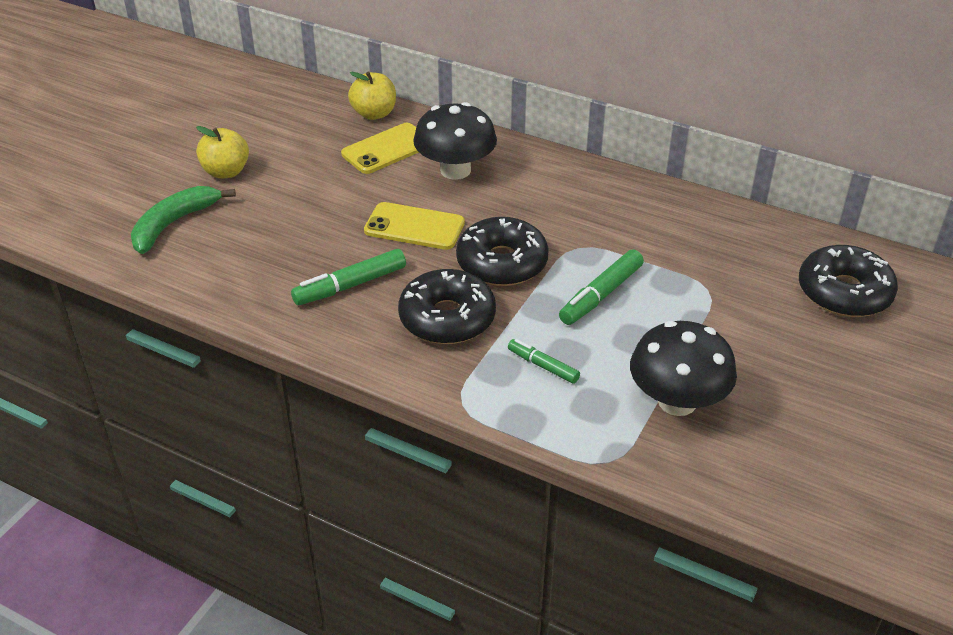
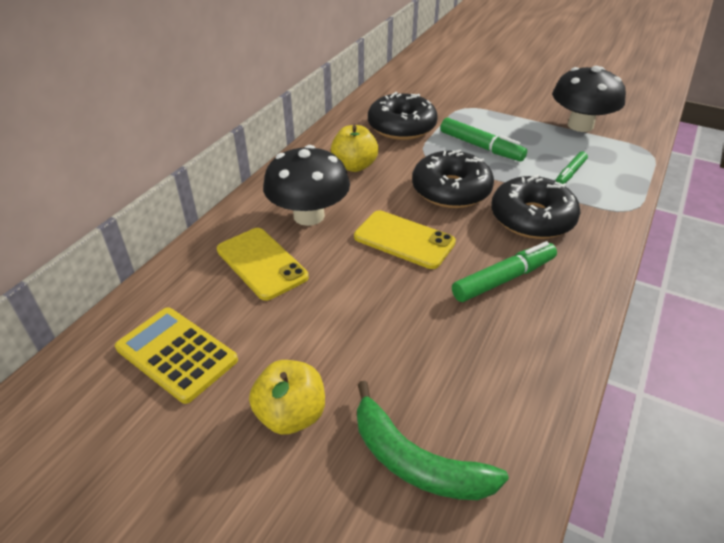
camera: 90 degrees left, 0 degrees up
(291, 121) = (176, 354): none -> yellow calculator
(350, 285) = (504, 279): green marker -> green marker turned 90 degrees counterclockwise
(374, 114) = (183, 277): yellow apple -> yellow apple (354, 166)
(414, 227) = (404, 240): yellow phone -> yellow phone turned 75 degrees counterclockwise
(844, 292) = (456, 68): black donut -> black donut (401, 127)

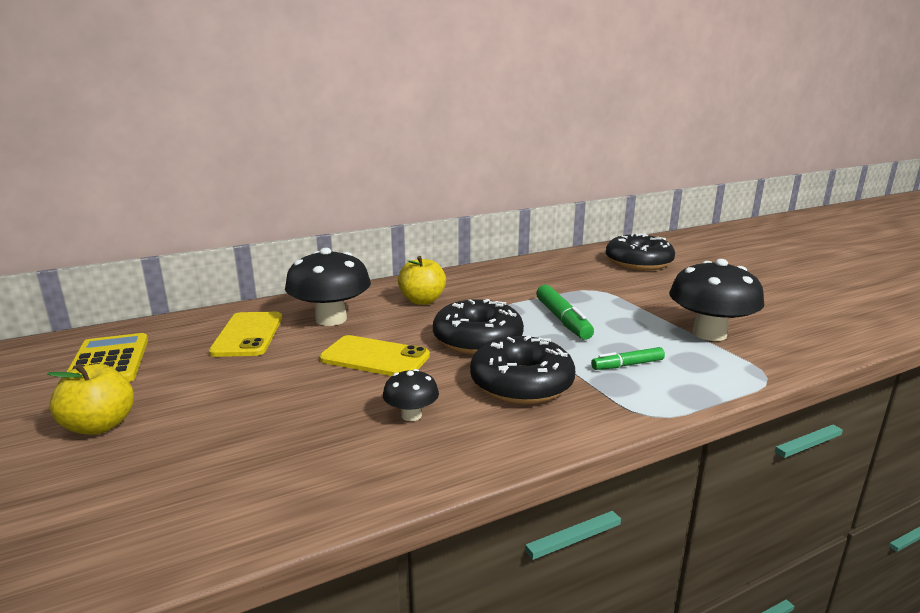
camera: 35 degrees right, 20 degrees down
(401, 127) = (510, 288): black donut -> black donut (638, 262)
(404, 240) = (375, 357): yellow phone -> yellow phone turned 45 degrees counterclockwise
(415, 461) = (113, 498): green banana -> none
(504, 279) = (411, 415): green marker -> black mushroom

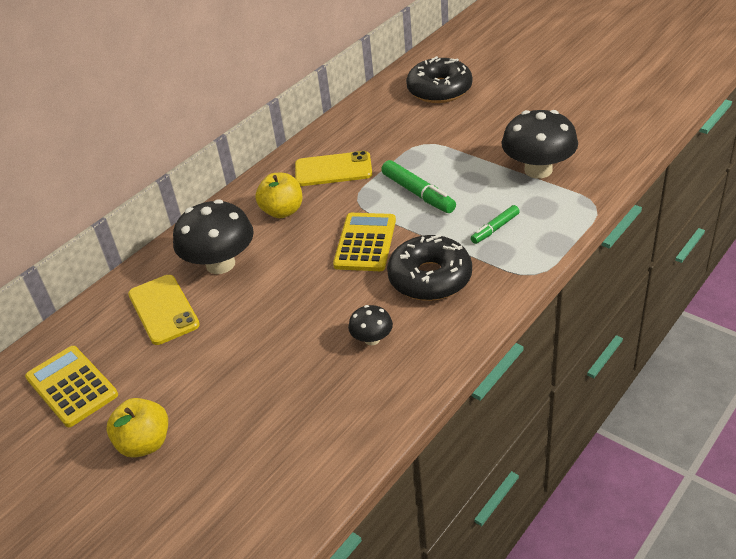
camera: 20 degrees left, 20 degrees up
(375, 357) = (297, 294): yellow phone -> yellow phone (333, 170)
(477, 340) = (365, 243): black donut -> yellow calculator

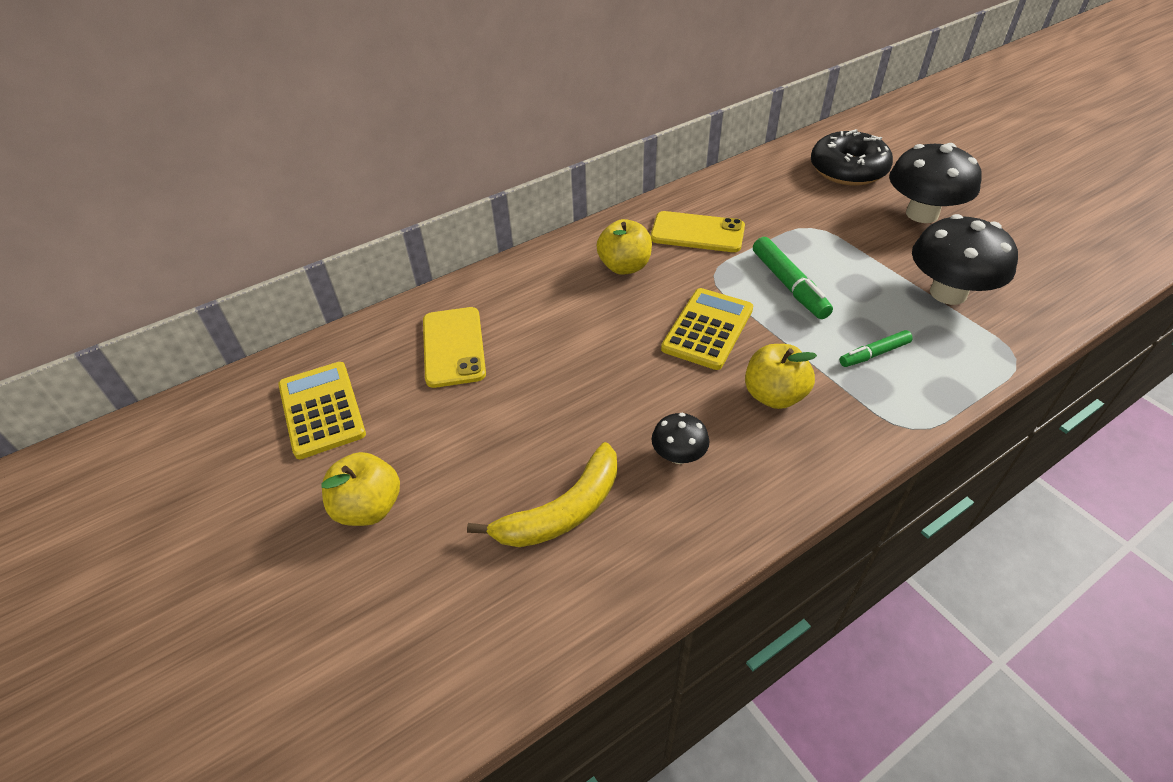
camera: 15 degrees right, 5 degrees up
(220, 264) = (534, 310): black mushroom -> black mushroom (922, 214)
(298, 401) = (562, 511): none -> yellow banana
(430, 278) = (774, 395): black donut -> yellow apple

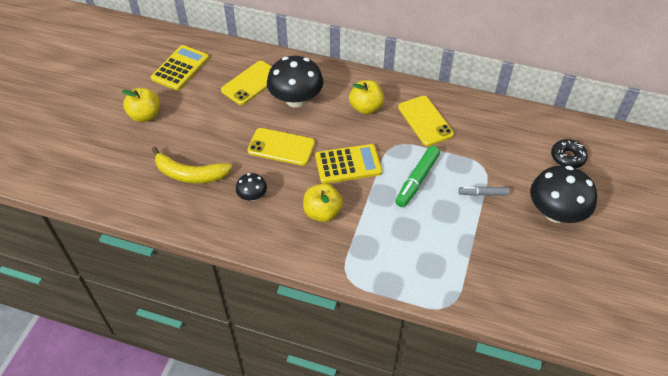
camera: 50 degrees right, 5 degrees up
(612, 377) = (281, 147): none -> yellow phone
(848, 170) = (567, 157): black donut -> black donut, size x0.58
(853, 247) = (483, 193): none -> grey marker
(873, 354) = (392, 240): green marker -> none
(948, 293) = (481, 254): black mushroom -> black mushroom (296, 100)

